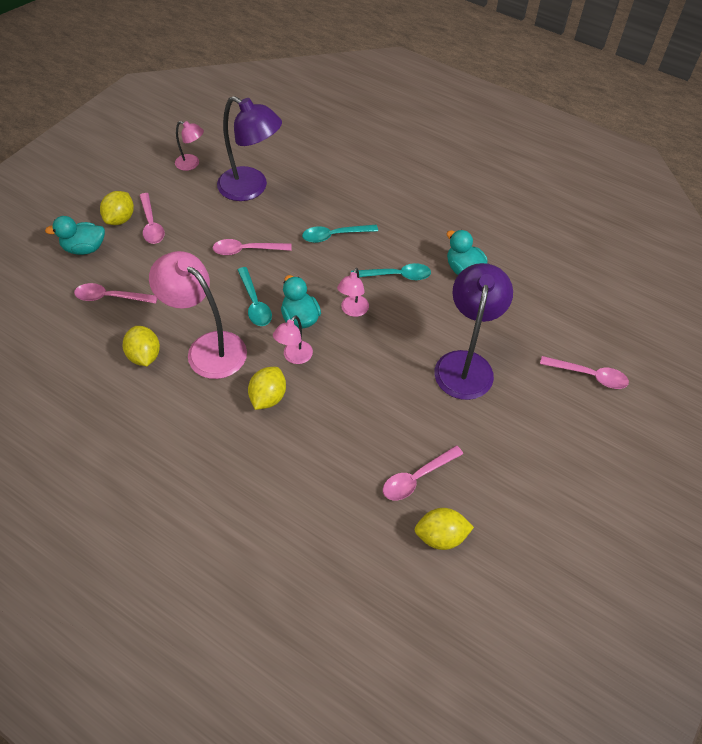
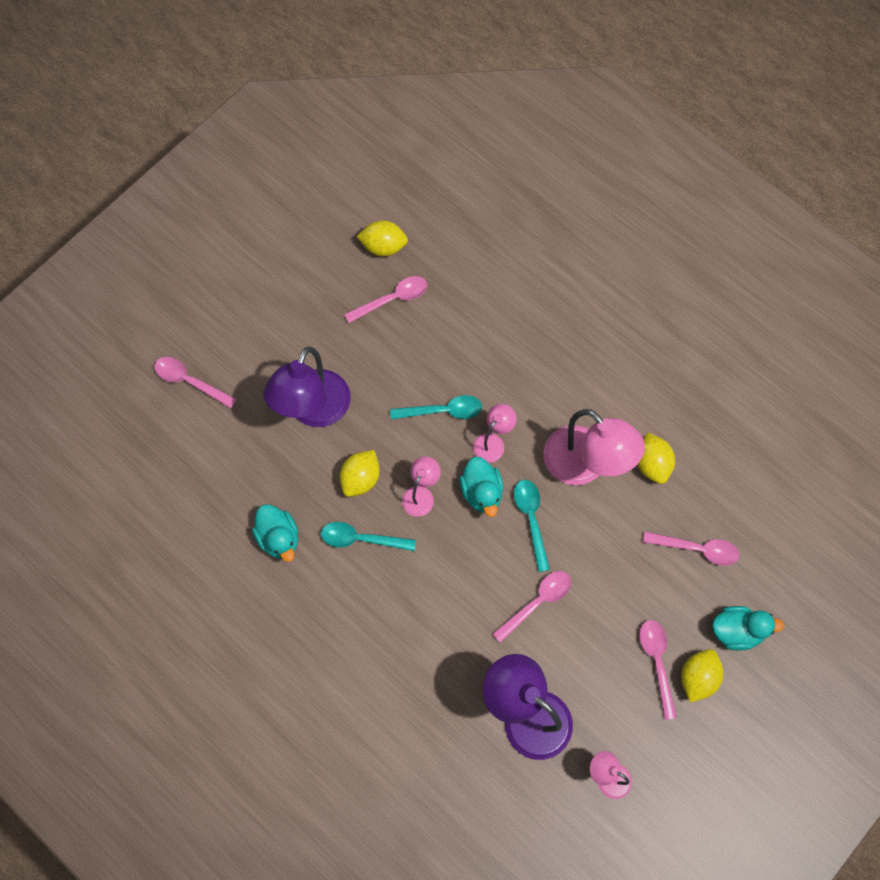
camera: 170 degrees left, 15 degrees up
(246, 250) = (537, 602): pink spoon -> pink spoon turned 45 degrees counterclockwise
(268, 397) = (524, 398): yellow lemon -> yellow lemon (361, 479)
(334, 236) = (425, 613): turquoise spoon -> turquoise spoon (443, 411)

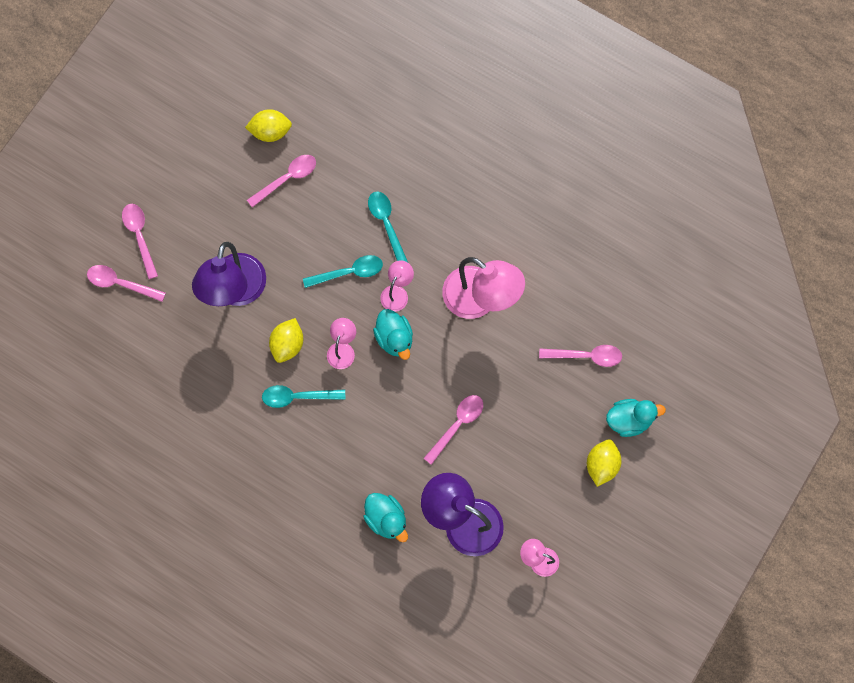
camera: 10 degrees left, 5 degrees up
(279, 538) = (226, 408): turquoise duck -> turquoise duck (386, 519)
(531, 519) = (441, 355): turquoise spoon -> turquoise spoon (386, 224)
(652, 464) = (537, 289): yellow lemon -> none
(657, 662) = (565, 458): pink spoon -> pink spoon (140, 236)

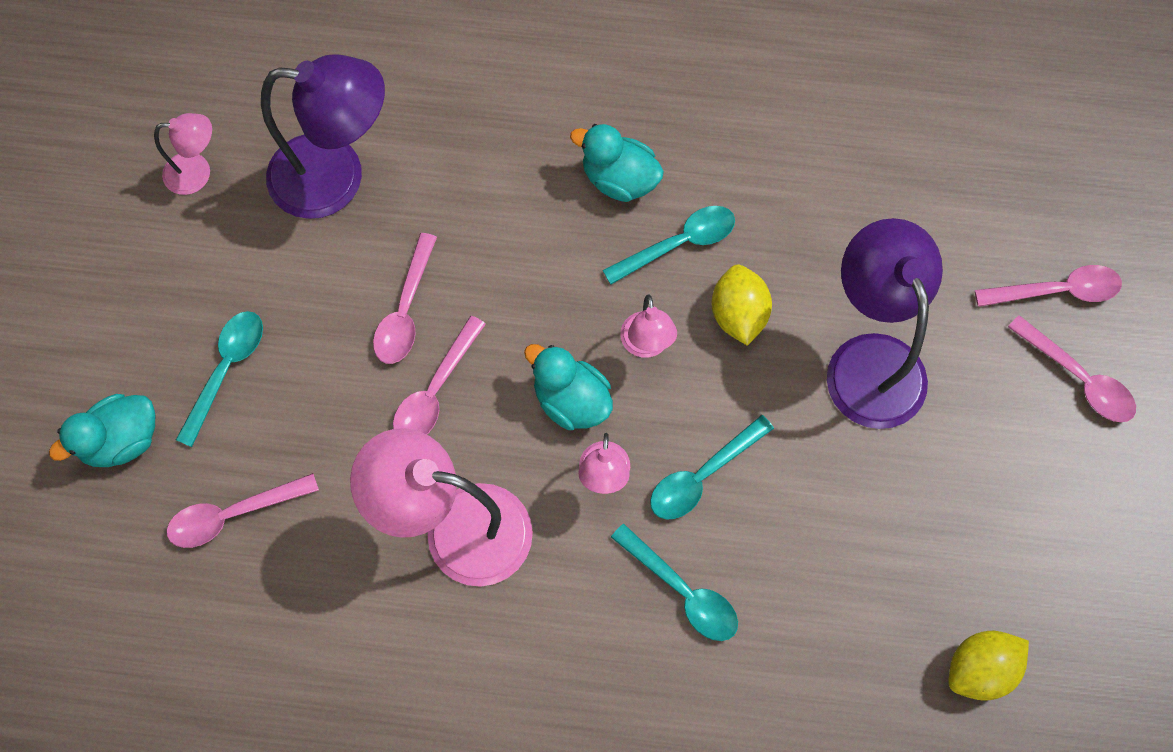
camera: 155 degrees right, 5 degrees down
(287, 179) = (899, 593): pink spoon -> pink spoon (435, 390)
(386, 519) = (454, 133): turquoise duck -> turquoise duck (619, 179)
(563, 434) = (226, 370): none -> turquoise spoon
(601, 465) = (145, 350): yellow lemon -> none

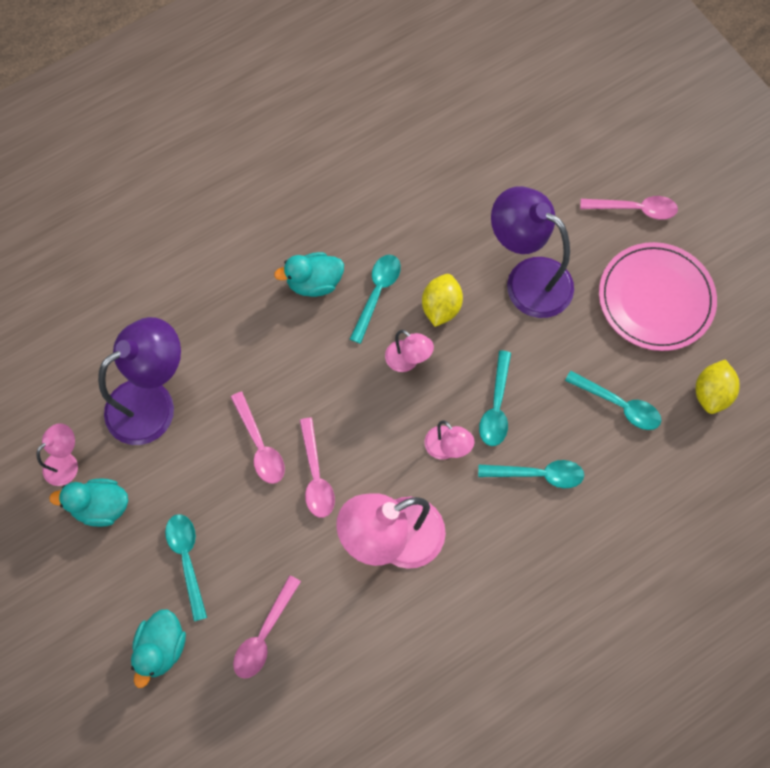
camera: 40 degrees left, 0 degrees up
(571, 400) = (394, 422): turquoise duck -> turquoise duck (101, 506)
(738, 314) = (441, 307): yellow lemon -> yellow lemon turned 60 degrees clockwise
(851, 590) = (619, 405): none -> turquoise spoon
(1009, 503) = (656, 298): none -> pink plate
(1056, 291) = (587, 172): pink spoon -> none

